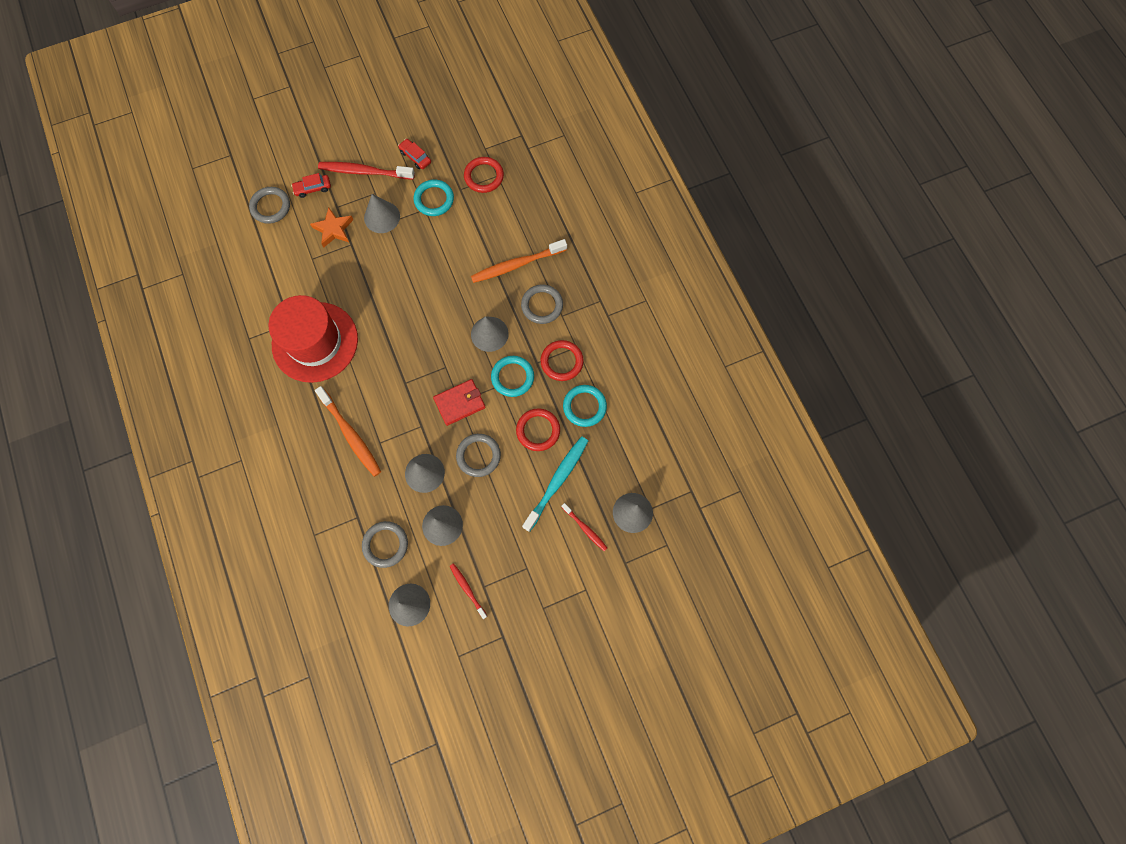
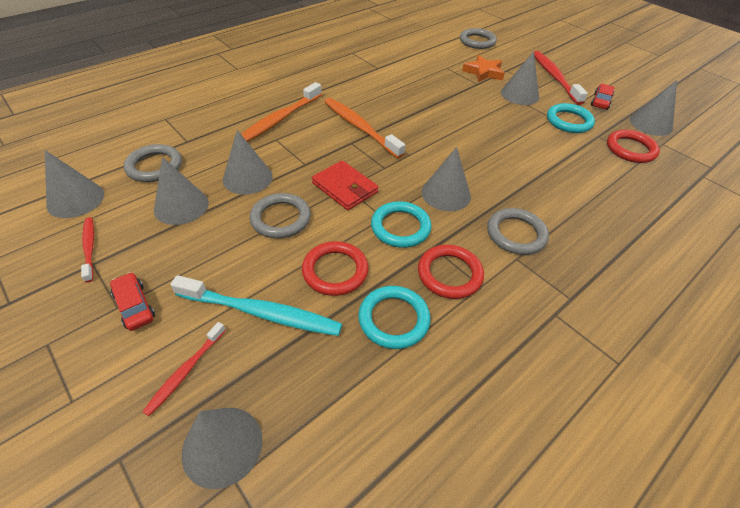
camera: 70 degrees right, 25 degrees down
(313, 188) = (512, 56): red car -> red car (135, 306)
(315, 342) = (367, 83): red hat -> none
(458, 139) = (651, 124): none -> grey cone
(467, 589) = (89, 248): red toothbrush -> red toothbrush turned 60 degrees counterclockwise
(516, 265) = (551, 198): orange toothbrush -> orange toothbrush (360, 127)

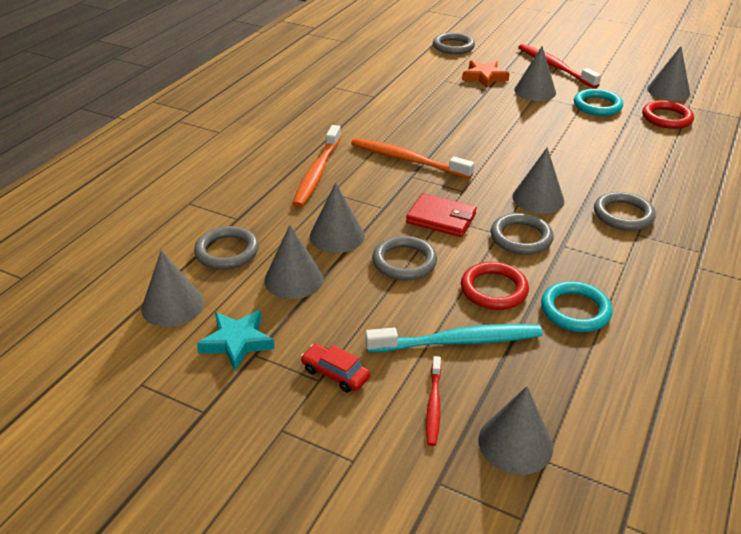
camera: 20 degrees left, 10 degrees down
(89, 248) = (237, 342): red toothbrush -> turquoise star
(400, 227) = (521, 237): turquoise ring -> grey ring
(449, 274) = (593, 262): red ring -> none
(600, 101) = (612, 80): red car -> none

